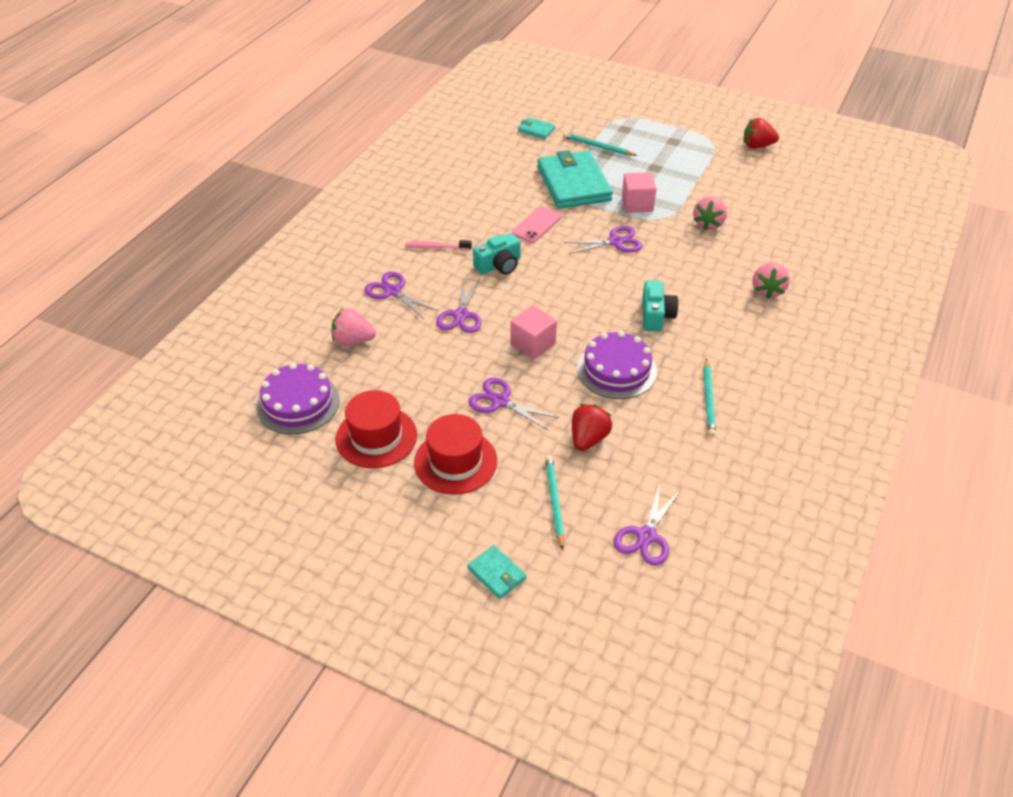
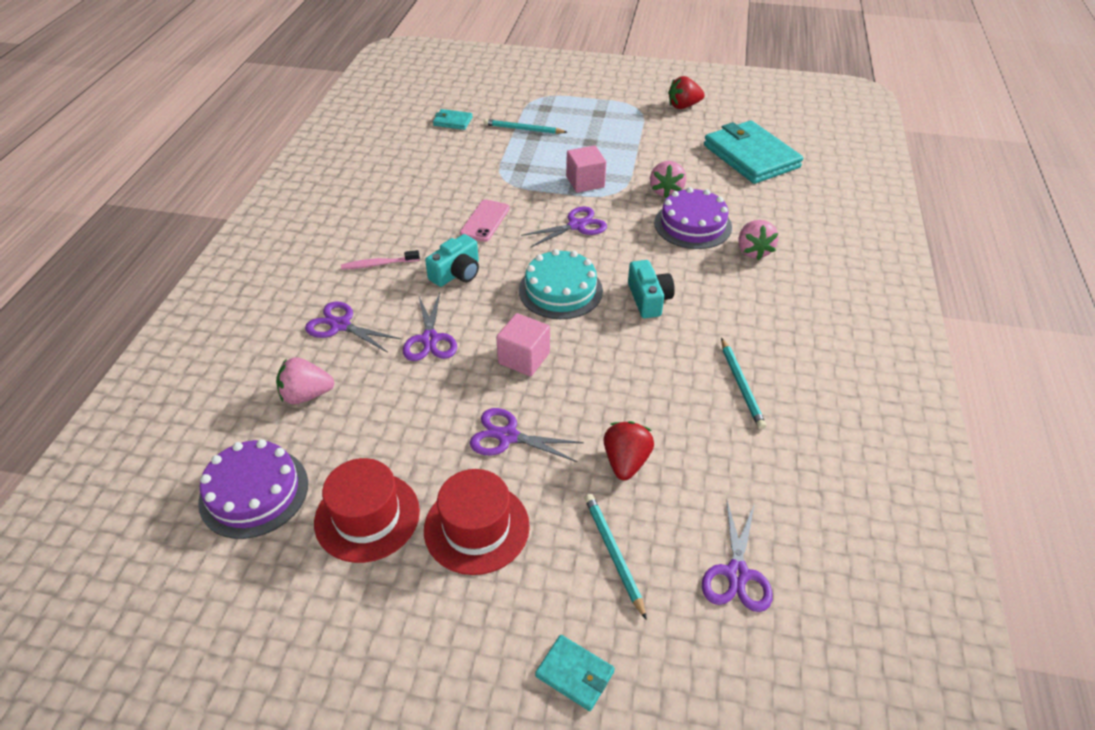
camera: 15 degrees left, 0 degrees up
(573, 184) = (510, 171): turquoise wallet -> turquoise wallet (751, 156)
(582, 295) = (560, 290): none -> turquoise cake
(616, 370) = (628, 370): purple cake -> purple cake (692, 225)

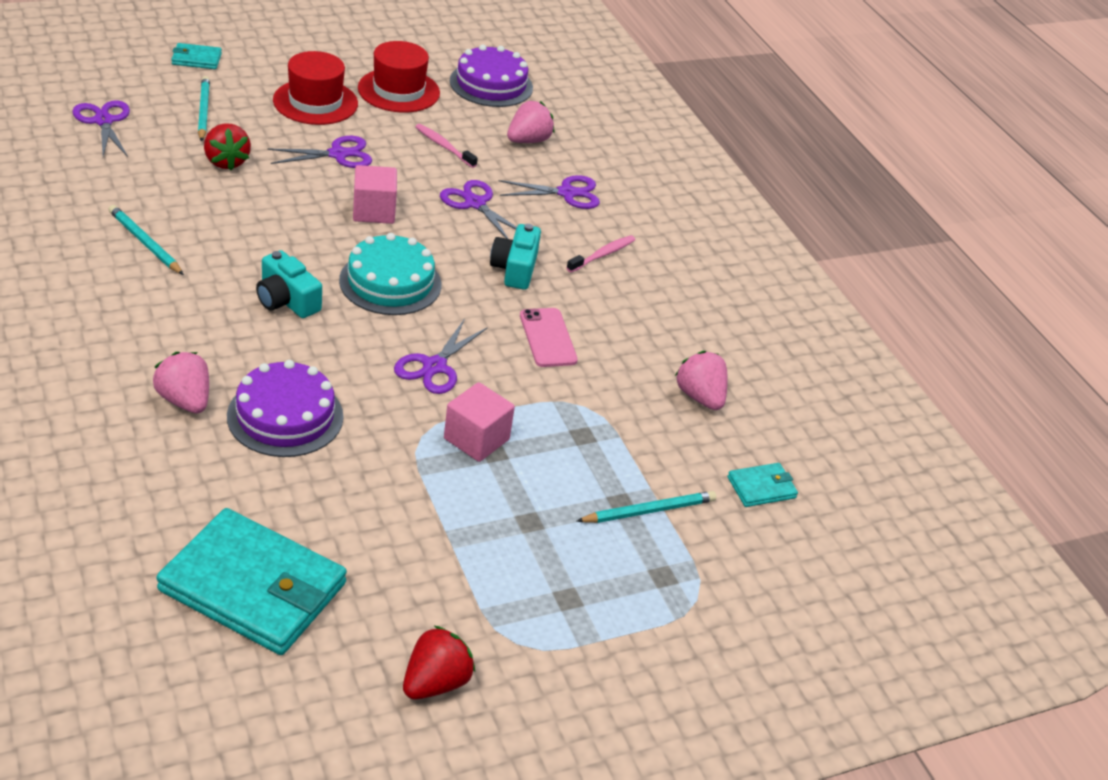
camera: 140 degrees right, 5 degrees down
(395, 414) = (444, 146): none -> pink toothbrush
(613, 554) = (203, 111): turquoise pencil -> turquoise pencil turned 135 degrees counterclockwise
(666, 191) = (353, 462): pink strawberry -> pink strawberry (700, 397)

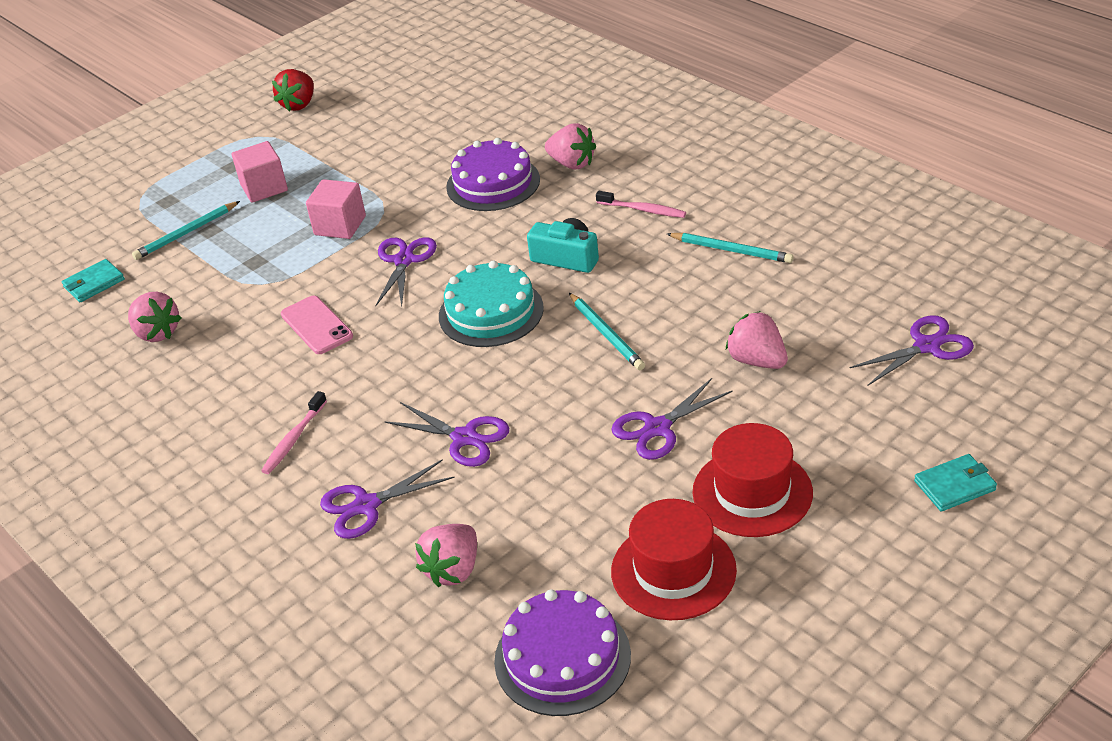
camera: 170 degrees right, 0 degrees up
(103, 121) = (926, 346): purple scissors -> purple scissors turned 75 degrees counterclockwise
(203, 111) = (852, 411): turquoise pencil -> turquoise pencil (606, 334)
(226, 162) = (757, 361): red strawberry -> pink strawberry
(253, 587) = (436, 100): turquoise wallet -> none
(374, 211) = (562, 376): pink cube -> pink cube (264, 188)
(444, 146) = (551, 503): pink toothbrush -> pink toothbrush (643, 210)
(515, 269) = (380, 379): turquoise camera -> none

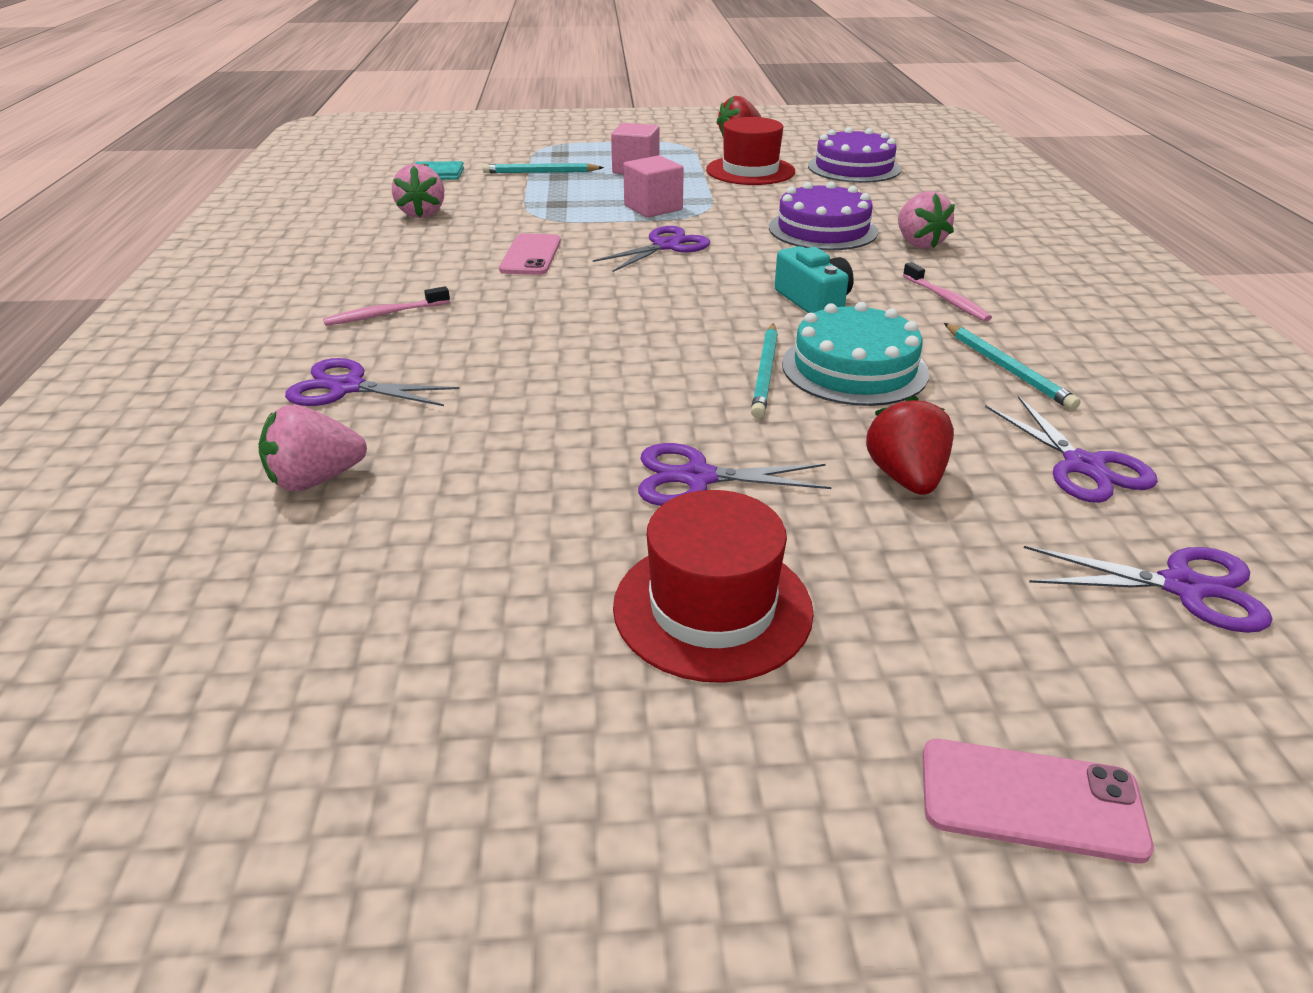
camera: 35 degrees right, 5 degrees down
(464, 438) = (507, 383): purple scissors -> purple scissors (1083, 466)
(491, 312) = (682, 308): turquoise cake -> turquoise cake (854, 368)
(562, 657) = (253, 634): purple cake -> purple cake (853, 168)
(673, 571) = (498, 629): red hat -> red hat (750, 171)
(757, 361) = (906, 478): pink strawberry -> red strawberry
(955, 485) = (1030, 800): turquoise wallet -> pink phone

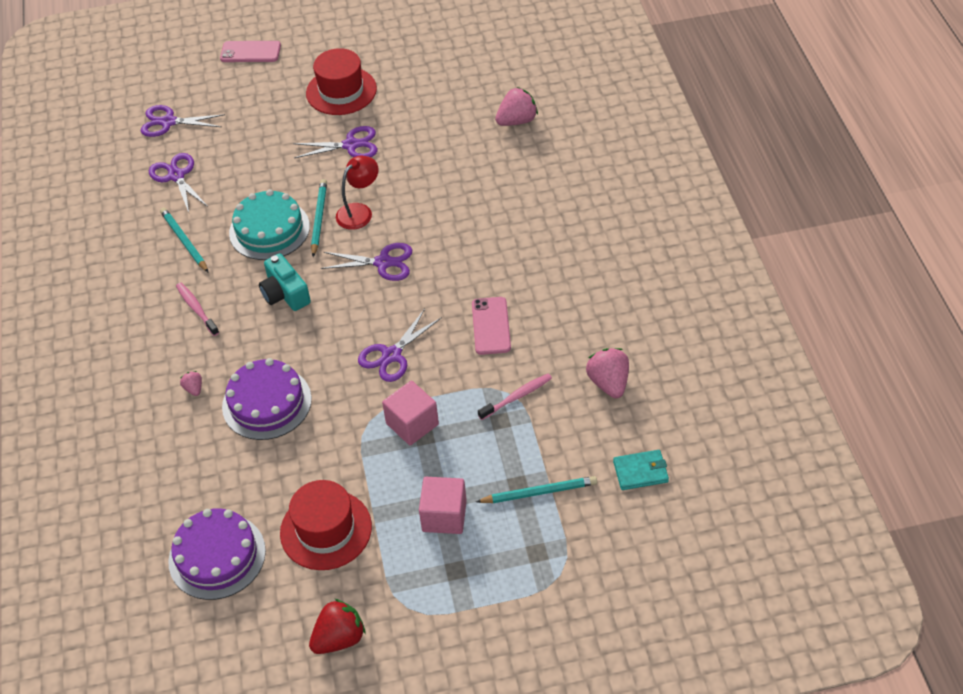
camera: 175 degrees right, 15 degrees up
(347, 387) = (539, 176): purple scissors -> purple scissors (383, 262)
(385, 314) = (556, 240): pink toothbrush -> pink toothbrush (517, 397)
(691, 375) = (359, 211): none -> red lamp
(906, 478) = (259, 158): red strawberry -> none
(918, 243) = (194, 389): pink strawberry -> pink strawberry, size x0.51

